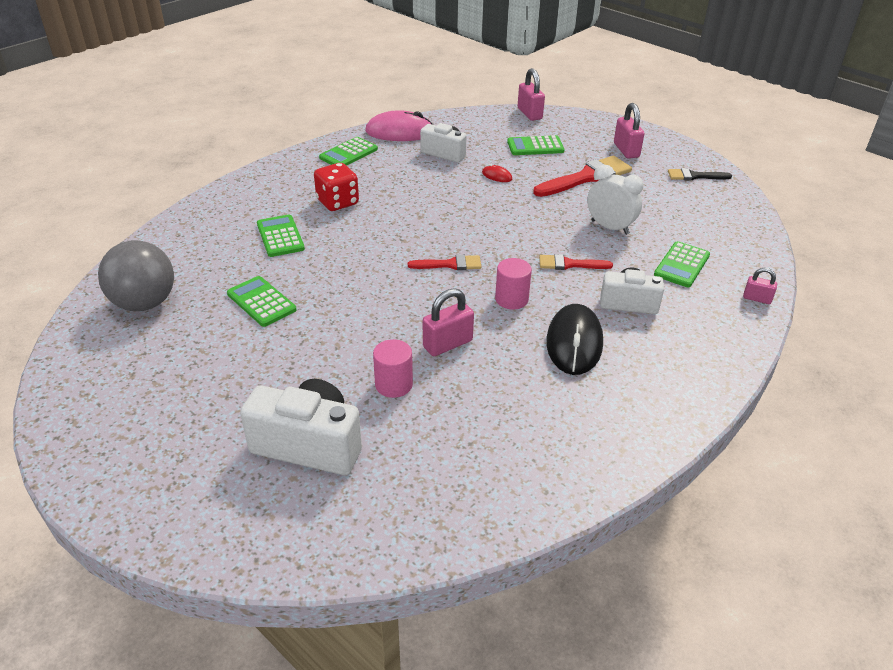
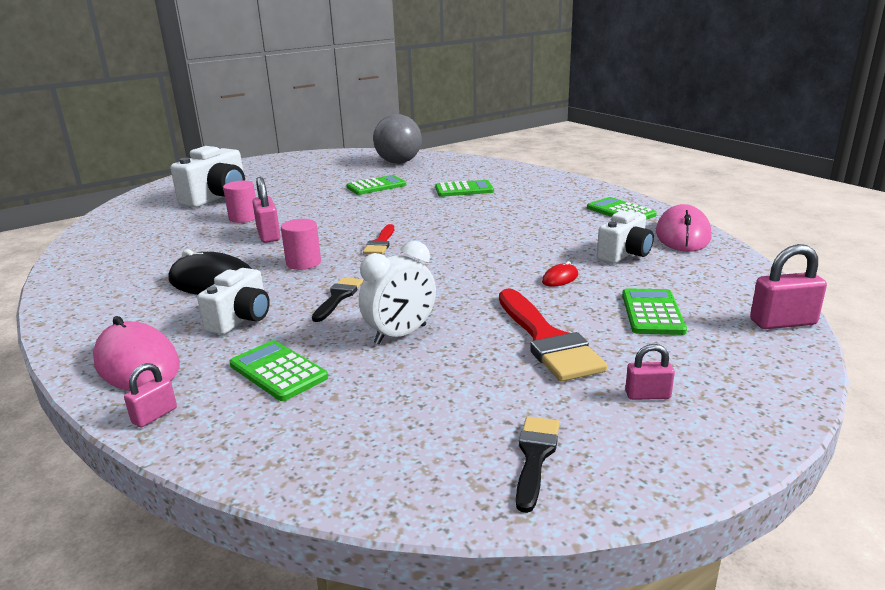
camera: 105 degrees right, 15 degrees down
(337, 202) = (515, 206): red dice -> none
(569, 264) = (338, 297): red brush -> black brush
(626, 150) = (647, 395): pink padlock -> pink padlock, size x0.60
(715, 332) = (137, 363): none -> pink mouse

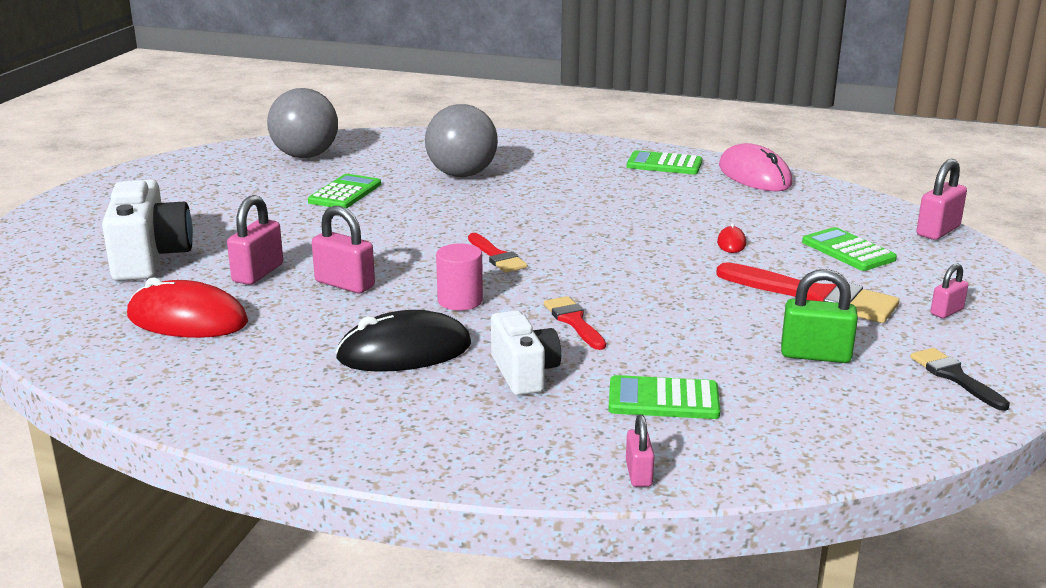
camera: 40 degrees left, 0 degrees up
(137, 363) = (514, 447): pink mouse -> none
(165, 232) = (187, 319): none -> red mouse
(243, 218) = (258, 273): pink cylinder -> pink padlock
(338, 297) = (574, 321): black brush -> red brush
(400, 335) = (700, 333): white clock -> none
(450, 385) = (815, 355): none -> green padlock
(464, 190) = (462, 174): green calculator -> grey ball
(624, 254) = (741, 206): white camera -> none

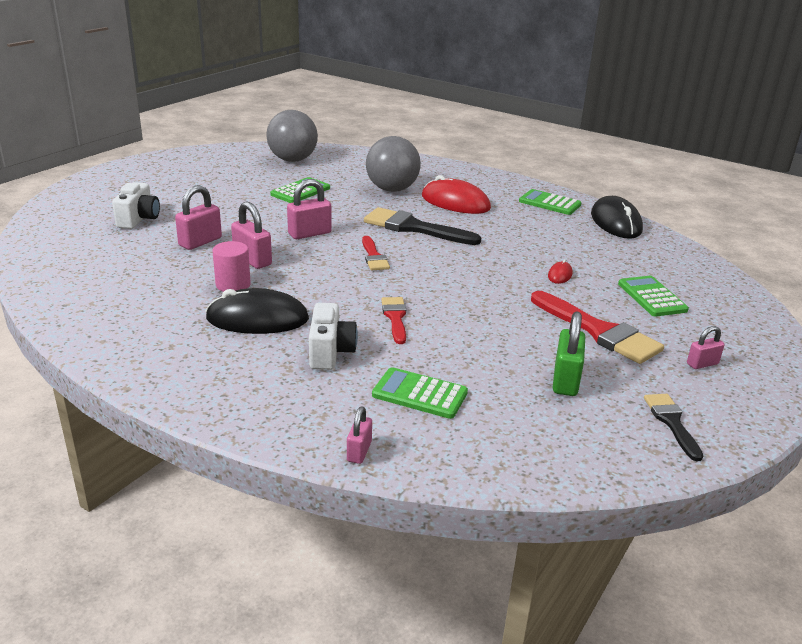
camera: 15 degrees right, 5 degrees up
(149, 258) = (139, 219): white camera -> white camera, size x0.65
(187, 319) = (131, 268): red mouse -> red mouse (455, 202)
(460, 301) = (323, 287): pink cylinder -> pink cylinder (233, 285)
(522, 216) = (414, 228): none -> black brush
(754, 175) = (615, 222): pink mouse -> black mouse
(815, 355) = (565, 380): green padlock -> green padlock turned 75 degrees clockwise
(938, 231) = (740, 293): pink padlock -> pink padlock (309, 234)

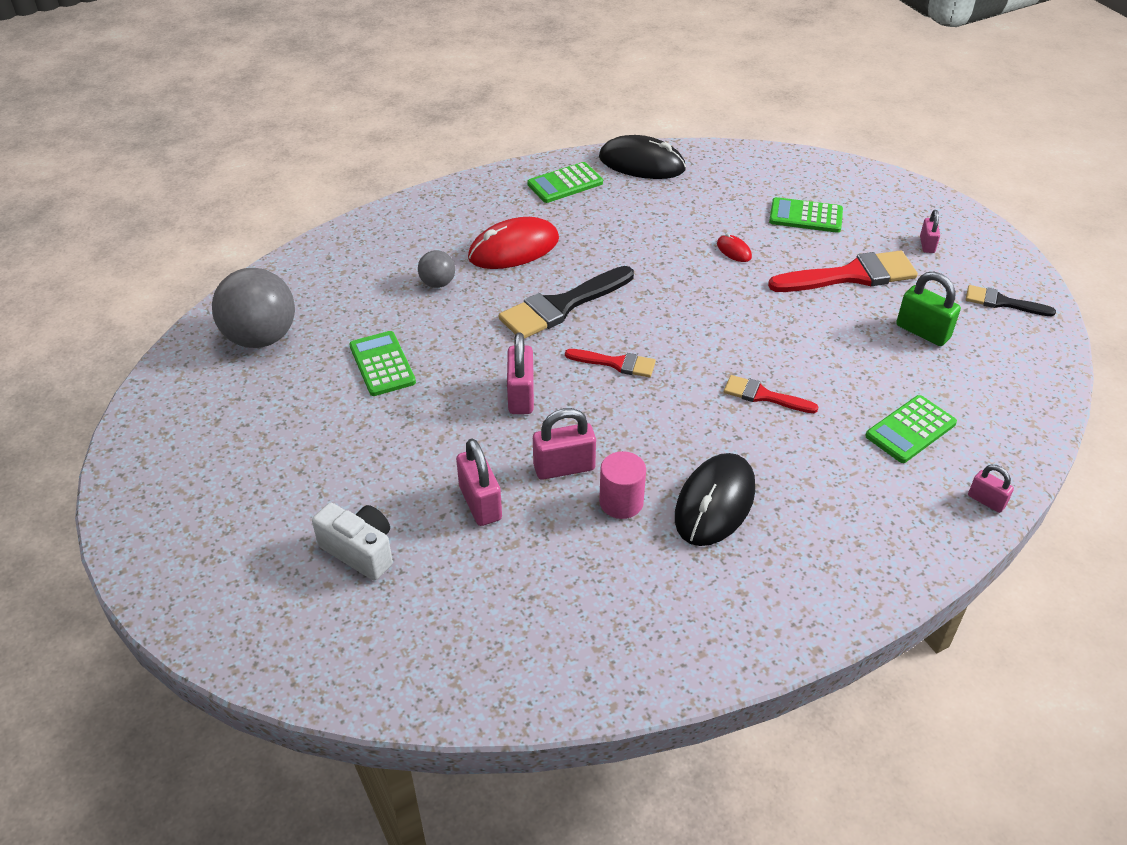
camera: 60 degrees left, 15 degrees up
(330, 352) = (811, 466): white camera -> none
(392, 189) = (438, 283): grey ball -> grey ball, size x0.50

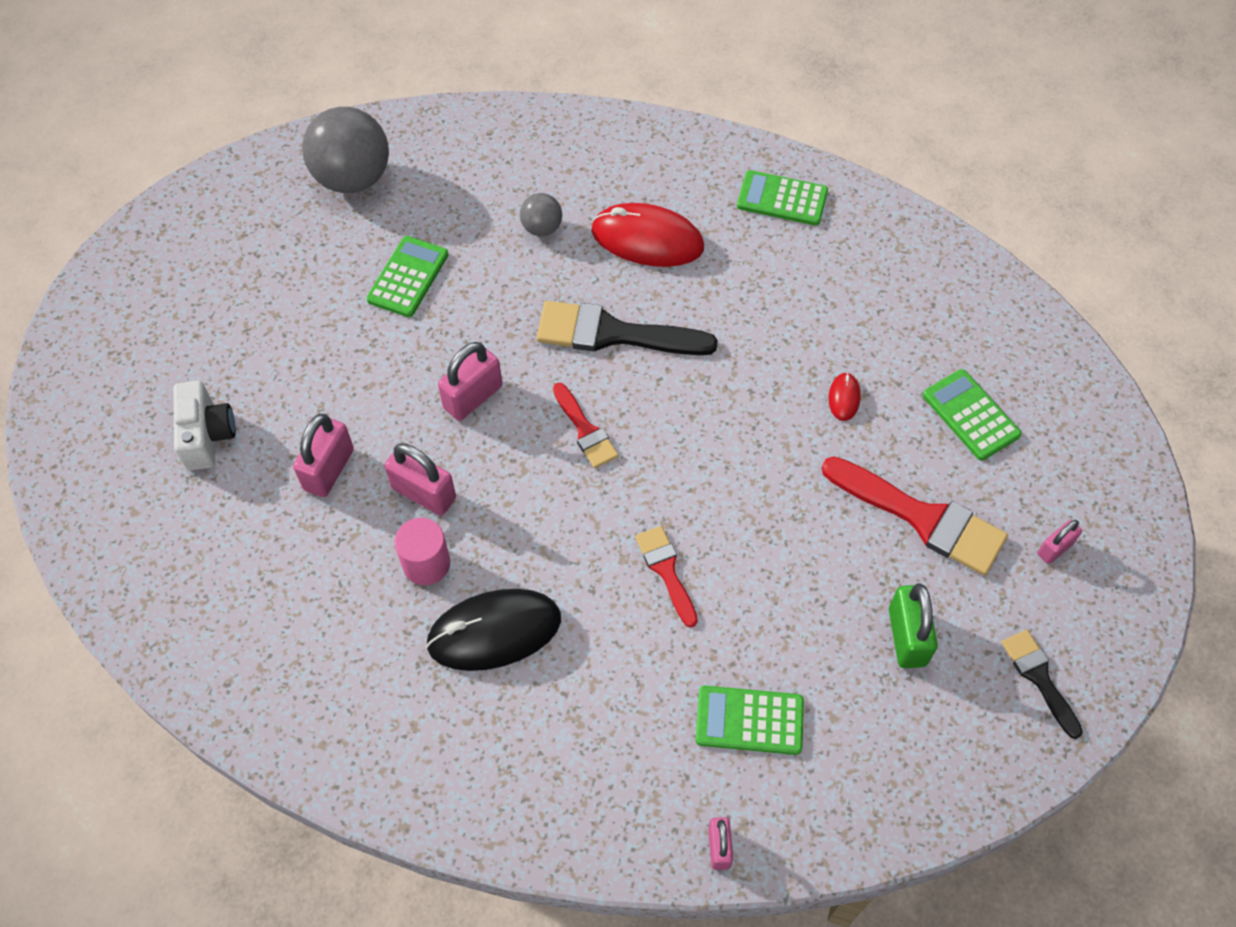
camera: 45 degrees right, 15 degrees up
(641, 163) = (886, 228): black mouse -> none

